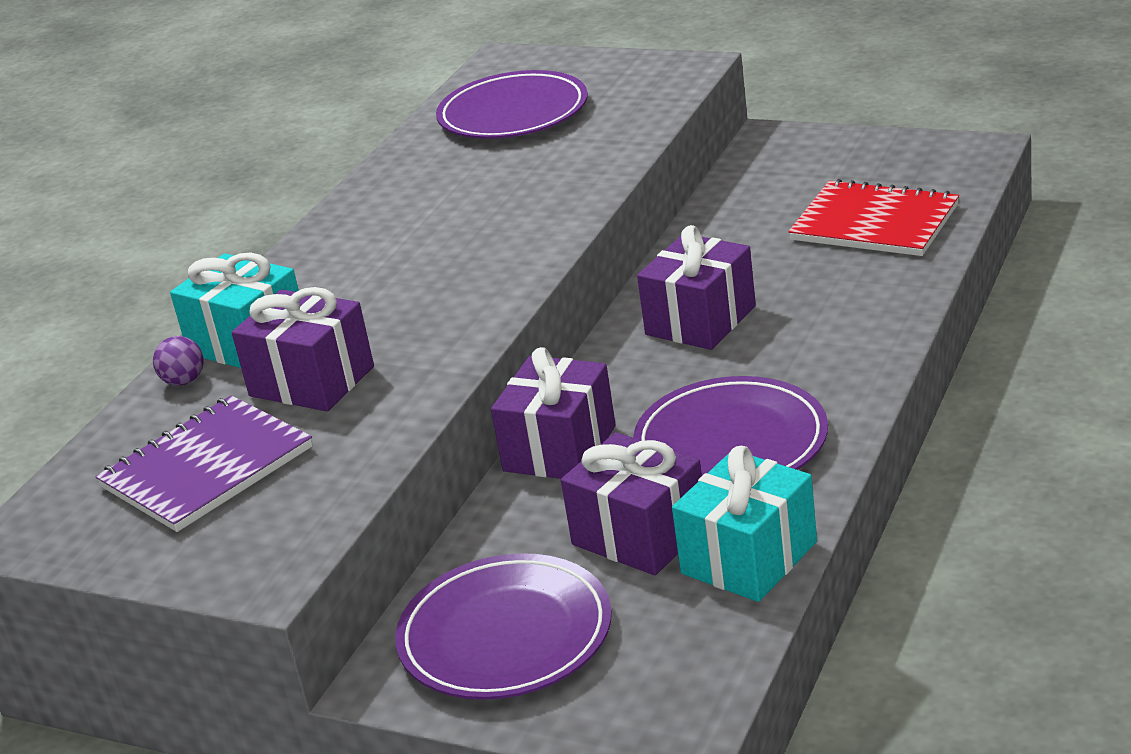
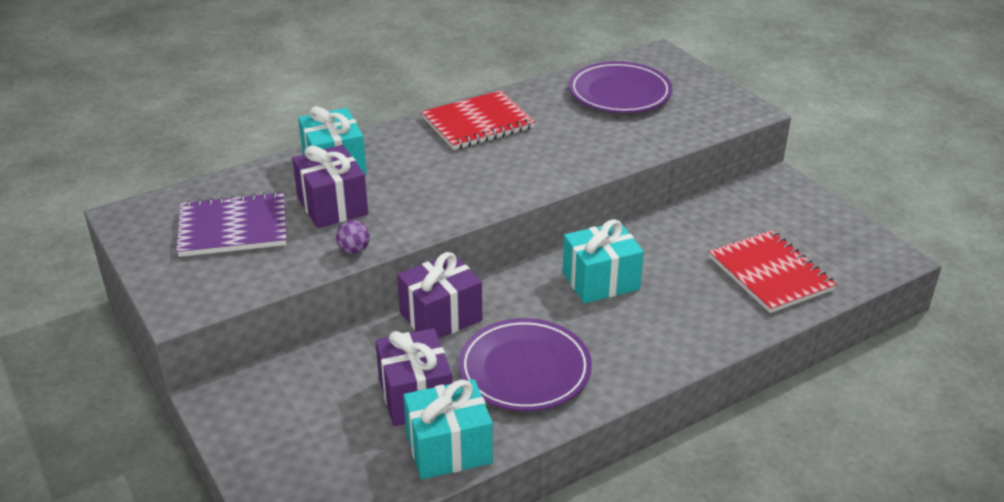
camera: 30 degrees right, 5 degrees up
(184, 381) = (283, 170): purple ball -> purple ball (354, 250)
(378, 218) = (478, 123): none -> red notebook
(505, 636) = (290, 412): purple plate -> none
(700, 320) = (600, 281): purple gift -> turquoise gift

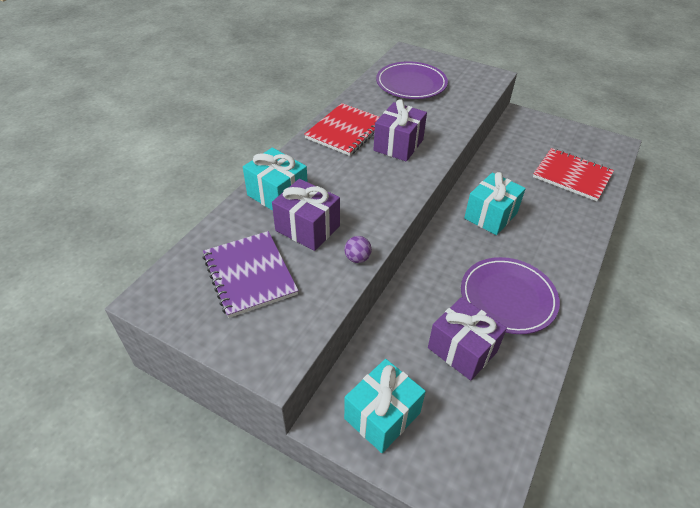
camera: 30 degrees left, 10 degrees up
(233, 227) = (249, 275): purple notebook -> purple notebook turned 75 degrees counterclockwise
(441, 316) = (422, 281): purple gift -> purple gift (398, 145)
(449, 448) = (519, 380): turquoise gift -> turquoise gift (382, 416)

